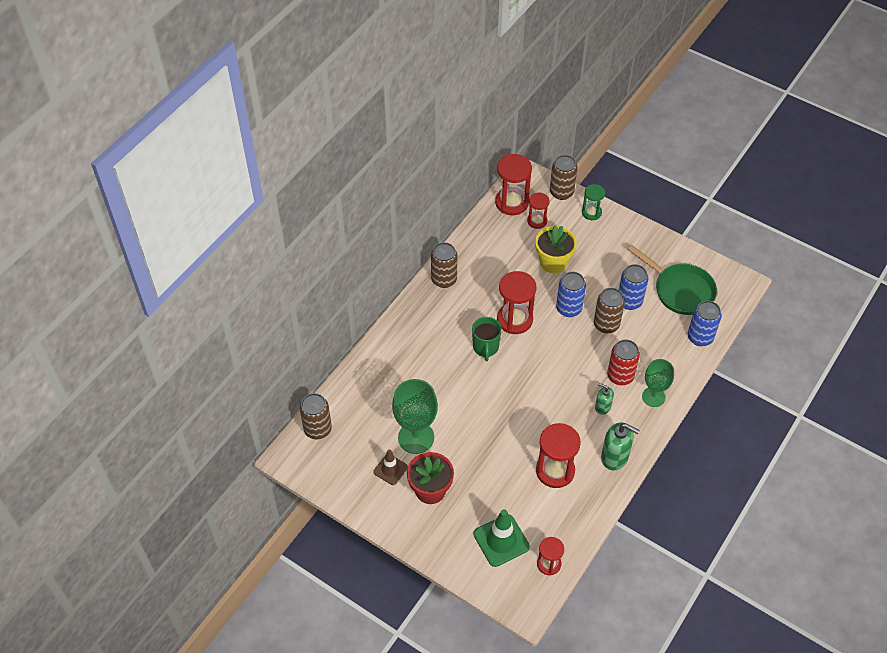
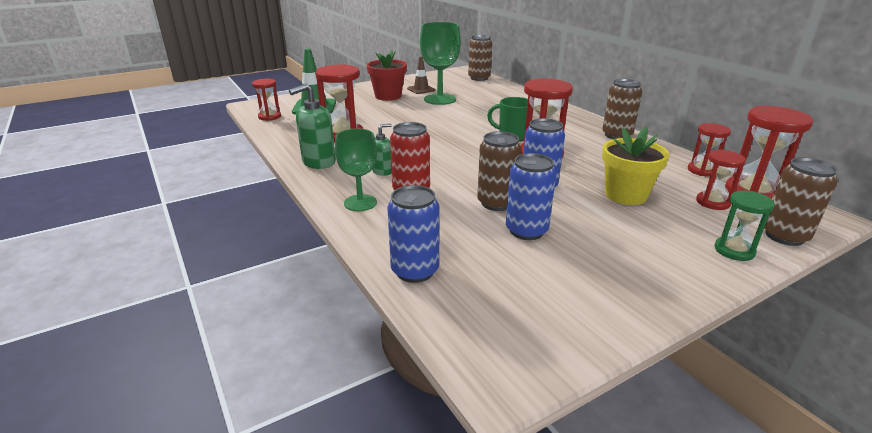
camera: 115 degrees right, 25 degrees down
(488, 226) = (702, 170): none -> red hourglass
(680, 290) = (523, 285): green pan -> none

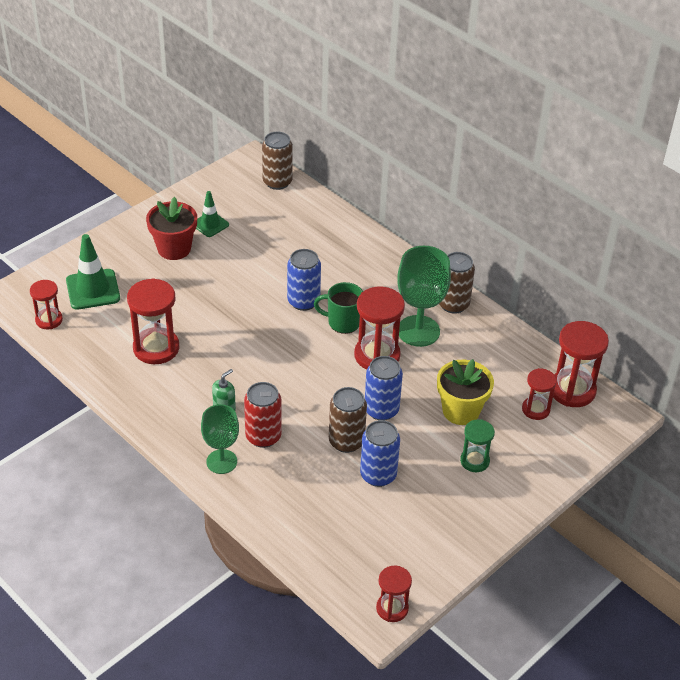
camera: 15 degrees left, 15 degrees up
(318, 162) = (152, 404): green soap dispenser -> none
(415, 271) = (298, 537): blue can -> blue can (303, 301)
(421, 89) = (210, 224): brown traffic cone -> green traffic cone
(440, 99) = (241, 248): green goblet -> green goblet (418, 331)
(702, 170) = (533, 359): red hourglass -> red hourglass (392, 608)
(734, 250) = (543, 471): green hourglass -> green hourglass (474, 461)
(784, 236) = (586, 446): brown can -> none

